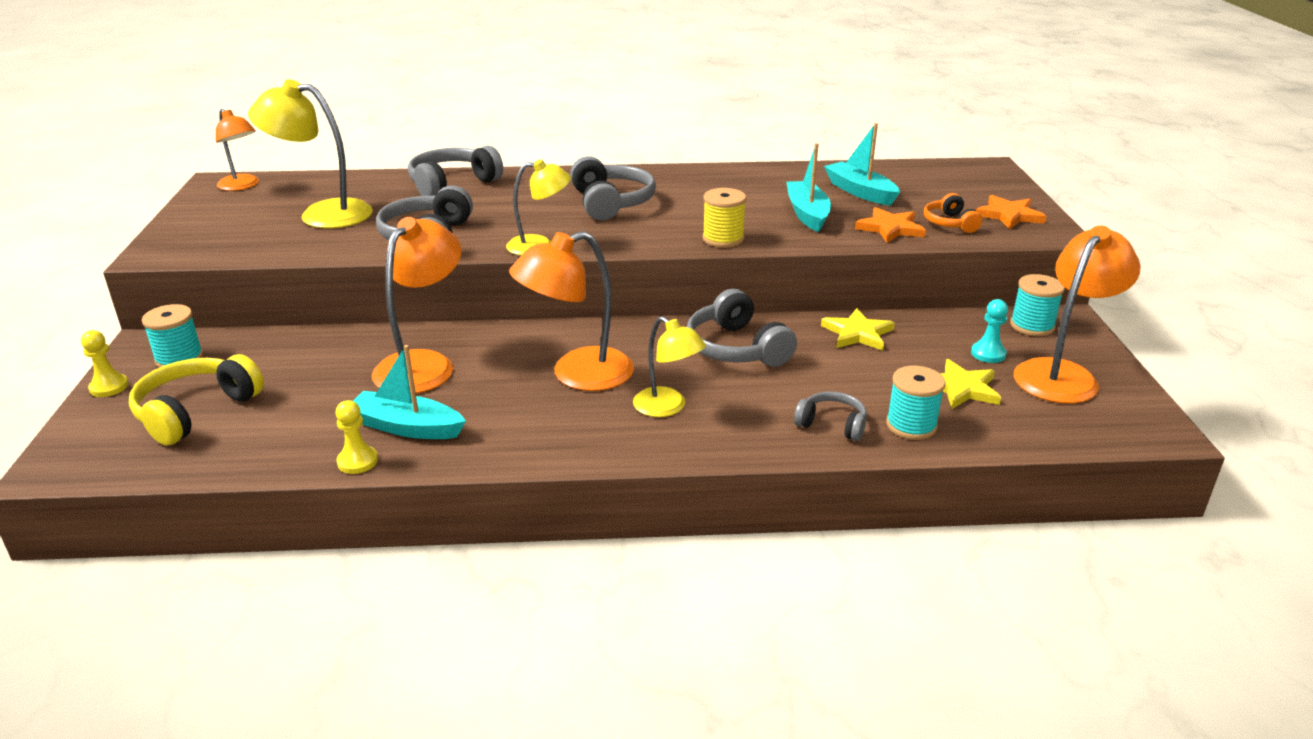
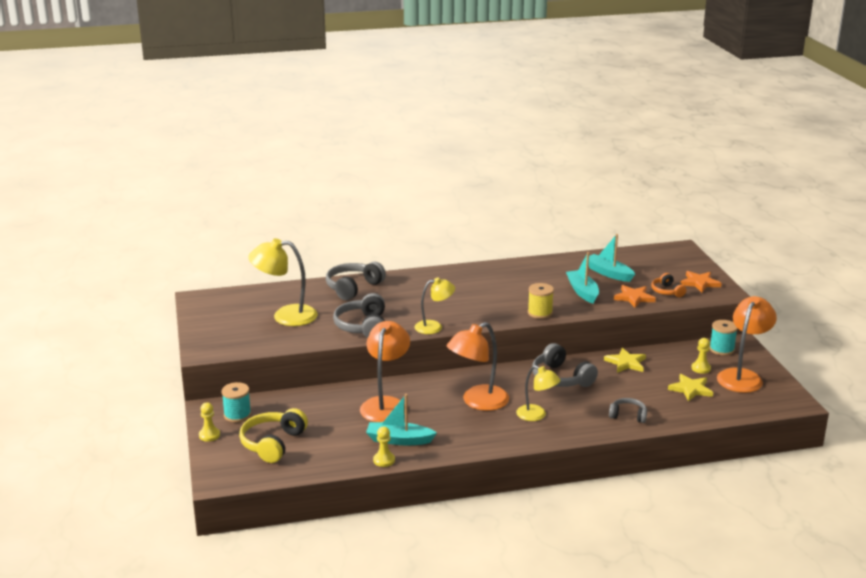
camera: 10 degrees left, 5 degrees down
(242, 186) = (216, 300): orange lamp -> none
(611, 203) = (461, 293): grey headphones -> none
(911, 425) = (669, 412): turquoise spool -> none
(988, 354) = (701, 368): turquoise pawn -> yellow pawn

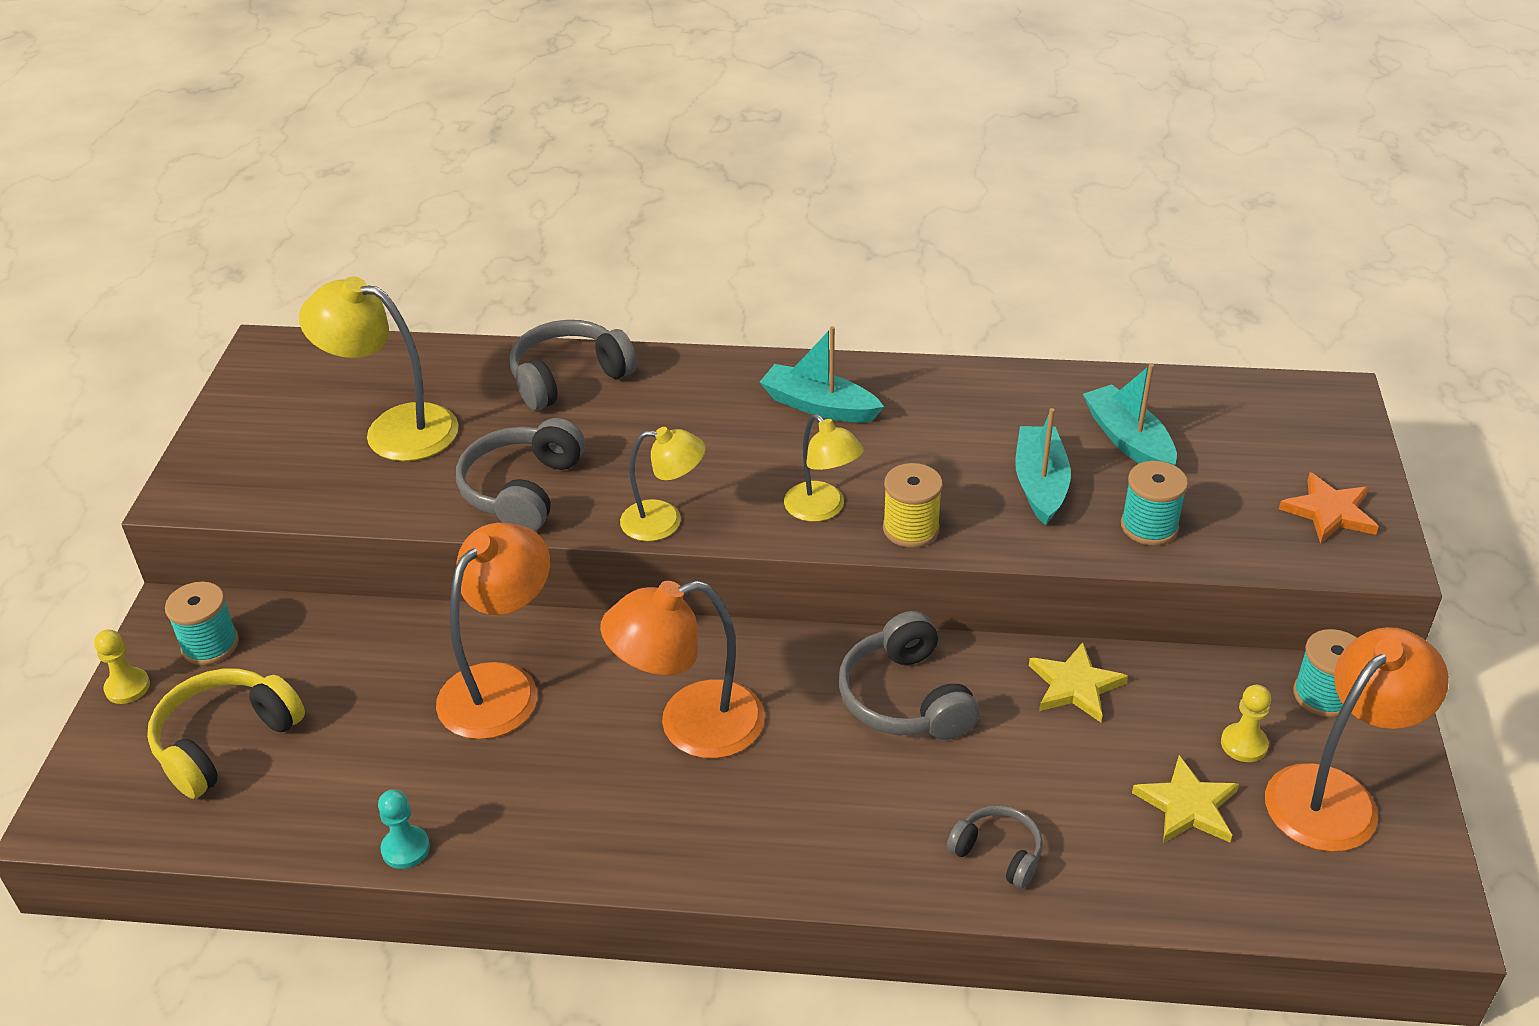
camera: 20 degrees right, 15 degrees up
(384, 460) = (405, 849): yellow pawn -> turquoise pawn
(399, 440) = (469, 797): turquoise boat -> turquoise boat (819, 406)
(537, 415) = (794, 798): yellow lamp -> yellow lamp (822, 509)
(634, 298) = (1149, 526): orange star -> turquoise spool
(667, 291) = (1237, 522): orange headphones -> none

